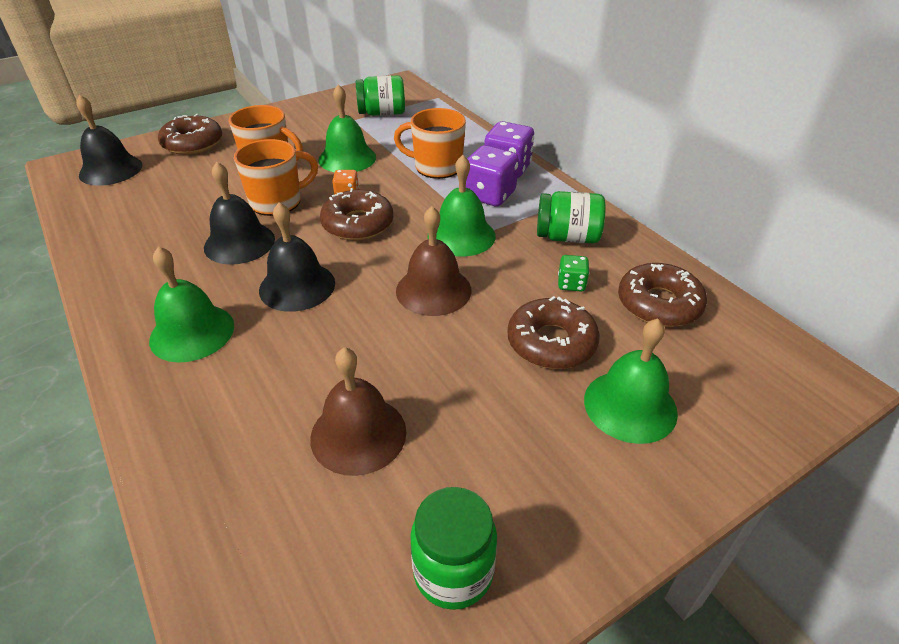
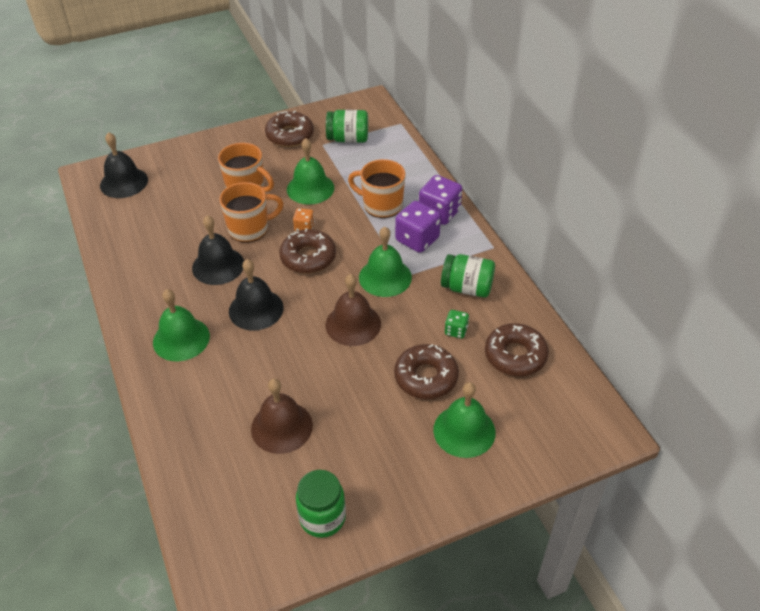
camera: 10 degrees right, 5 degrees up
(193, 143) = (188, 159): brown donut -> brown donut (290, 135)

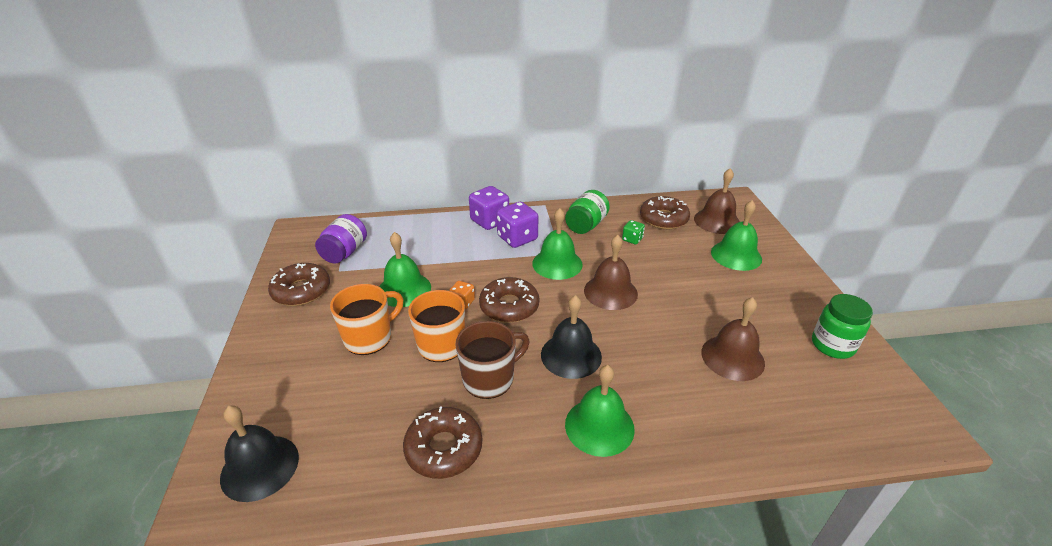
camera: 75 degrees left, 10 degrees down
(218, 266) = (490, 378): black bell -> brown mug
(348, 139) = (345, 252): green jar -> purple jar
(381, 205) = (460, 249): orange mug -> none
(426, 377) = (680, 263): brown donut -> brown donut (444, 448)
(537, 410) = (717, 221): none -> brown bell

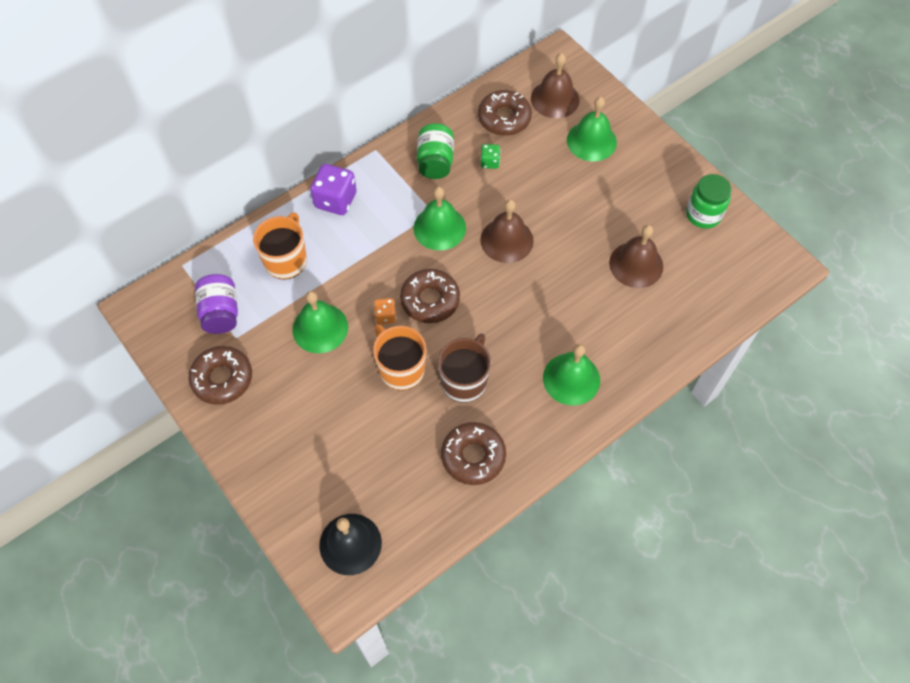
camera: 30 degrees left, 25 degrees up
(369, 337) = (334, 394): orange mug -> orange mug (286, 260)
(517, 238) = (380, 212): purple dice -> none
(571, 355) = (513, 325): black bell -> none

